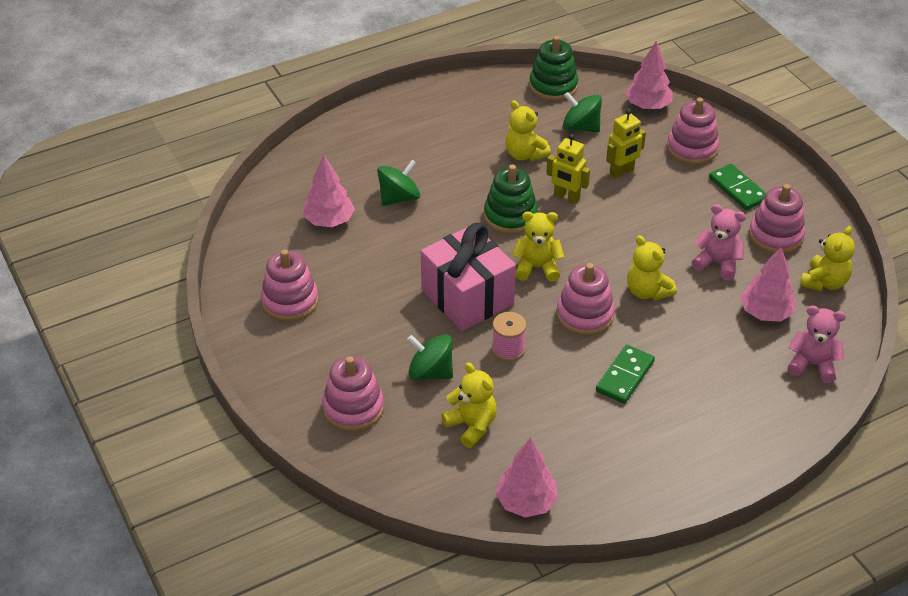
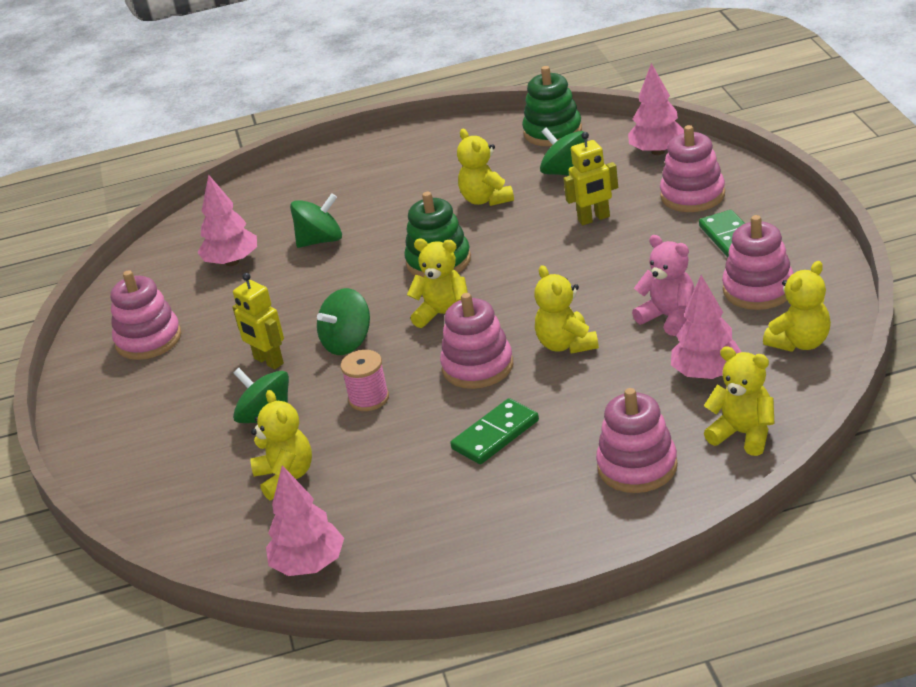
camera: 20 degrees right, 10 degrees down
(353, 408) = (161, 451): pink stacking toy -> pink stacking toy (637, 467)
(467, 297) = (348, 343): pink gift -> green spinning top
(566, 197) = (514, 244): yellow robot -> yellow robot (268, 361)
(812, 364) = (743, 434): pink teddy bear -> yellow teddy bear

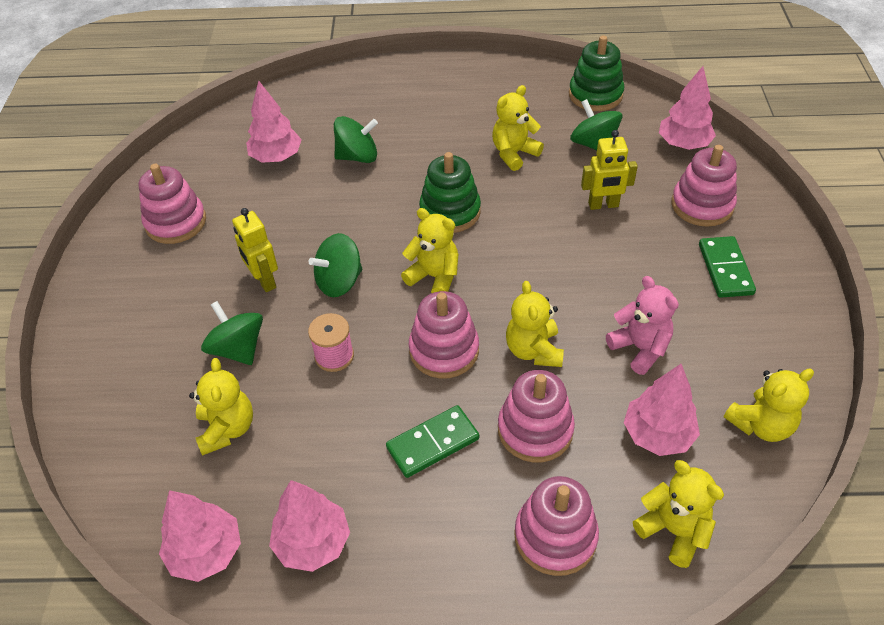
camera: 10 degrees right, 15 degrees up
(410, 531) = (313, 542): none -> pink tree
(486, 199) = (514, 153): yellow teddy bear -> yellow teddy bear turned 60 degrees clockwise
(758, 289) = (735, 341): pink stacking toy -> pink stacking toy (535, 430)

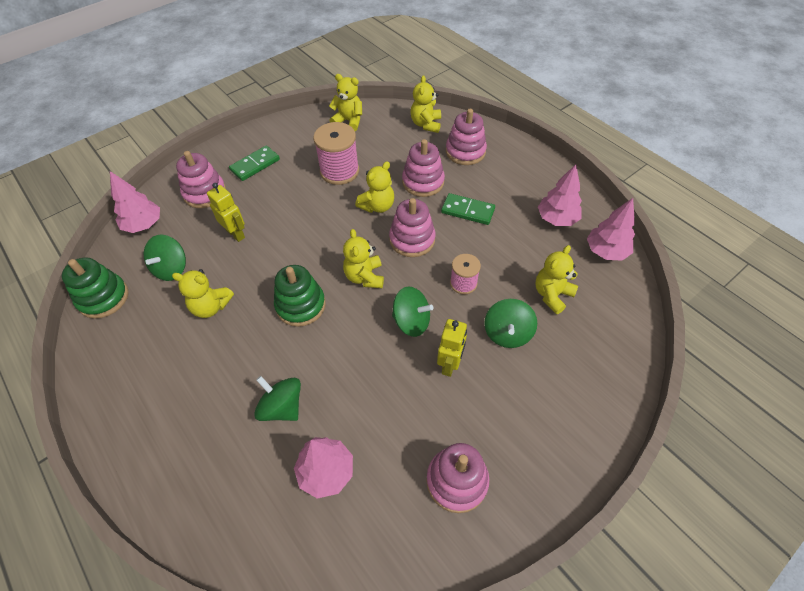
camera: 130 degrees left, 5 degrees up
(640, 348) = (339, 171): pink teddy bear -> pink spool
(657, 434) = (385, 146): pink tree -> none

